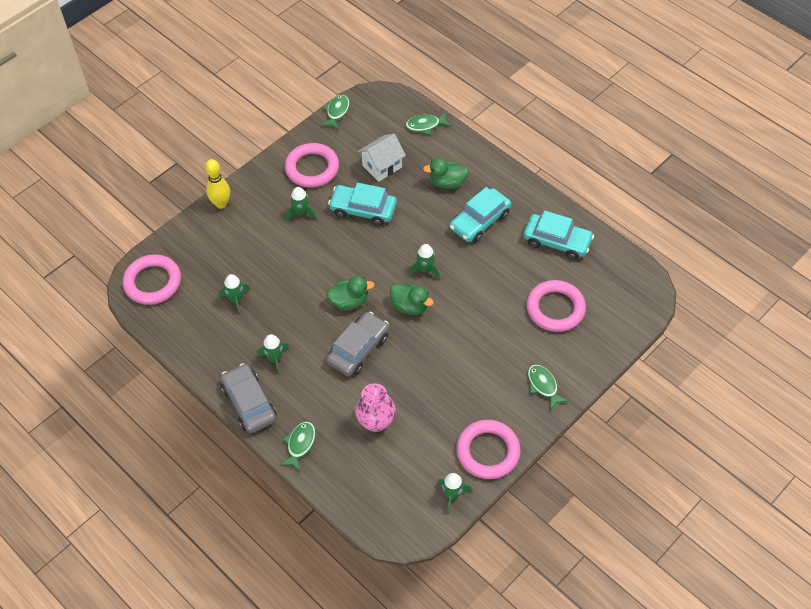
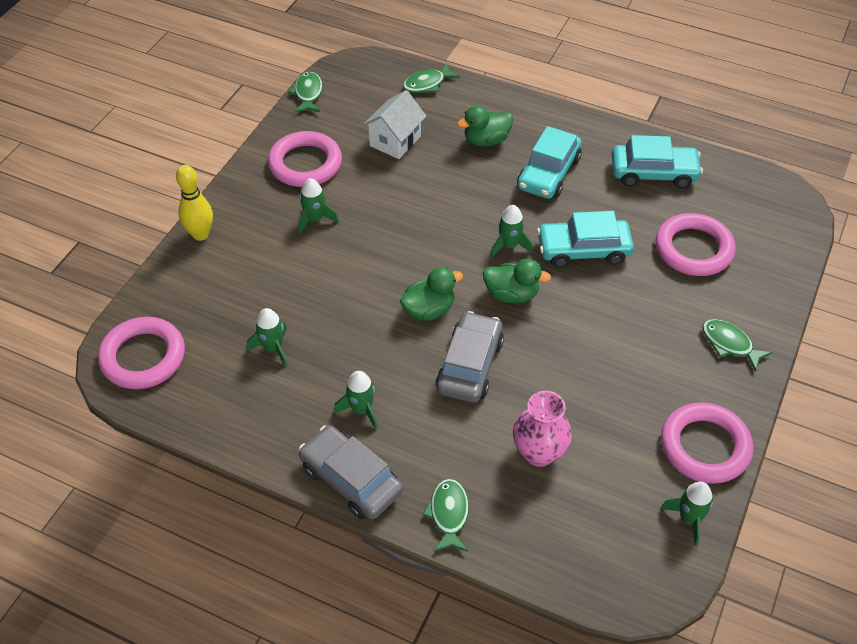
camera: 20 degrees left, 5 degrees down
(363, 210) = (394, 196): turquoise car -> turquoise car (583, 250)

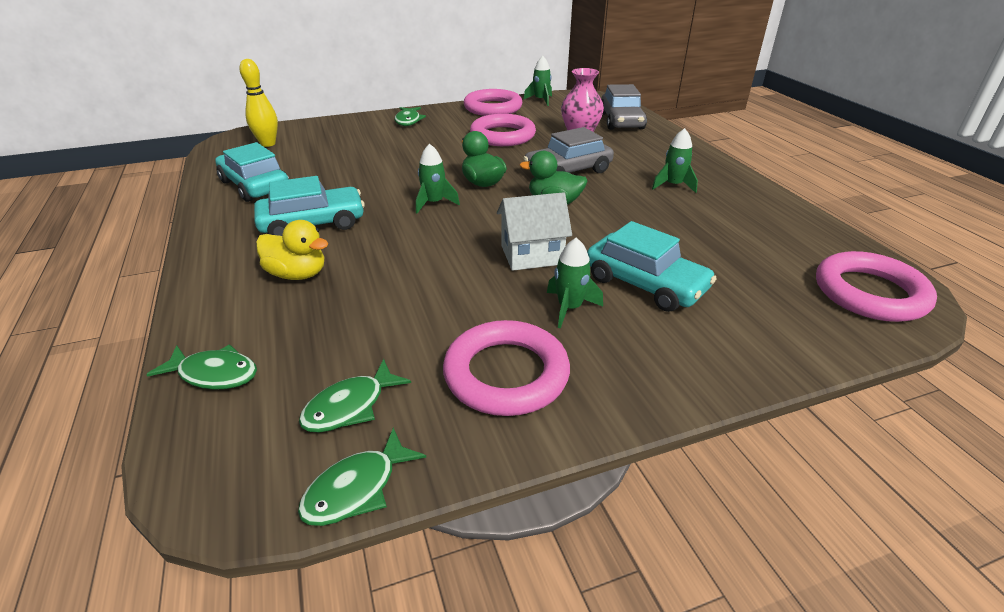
camera: 135 degrees left, 15 degrees down
(200, 234) = (730, 371): yellow bowling pin -> yellow bowling pin (268, 144)
(273, 348) = (717, 240): green rocket -> none
(351, 480) = (713, 167): grey car -> grey car (621, 121)
(395, 141) = (371, 331): white house -> white house (532, 255)
(448, 514) = (663, 139): green fish -> green fish (350, 406)
(486, 140) = (297, 274): green duck -> yellow duck
(583, 250) = (393, 178): turquoise car -> turquoise car (645, 283)
(693, 249) = (334, 149): pink ring -> pink ring (502, 136)

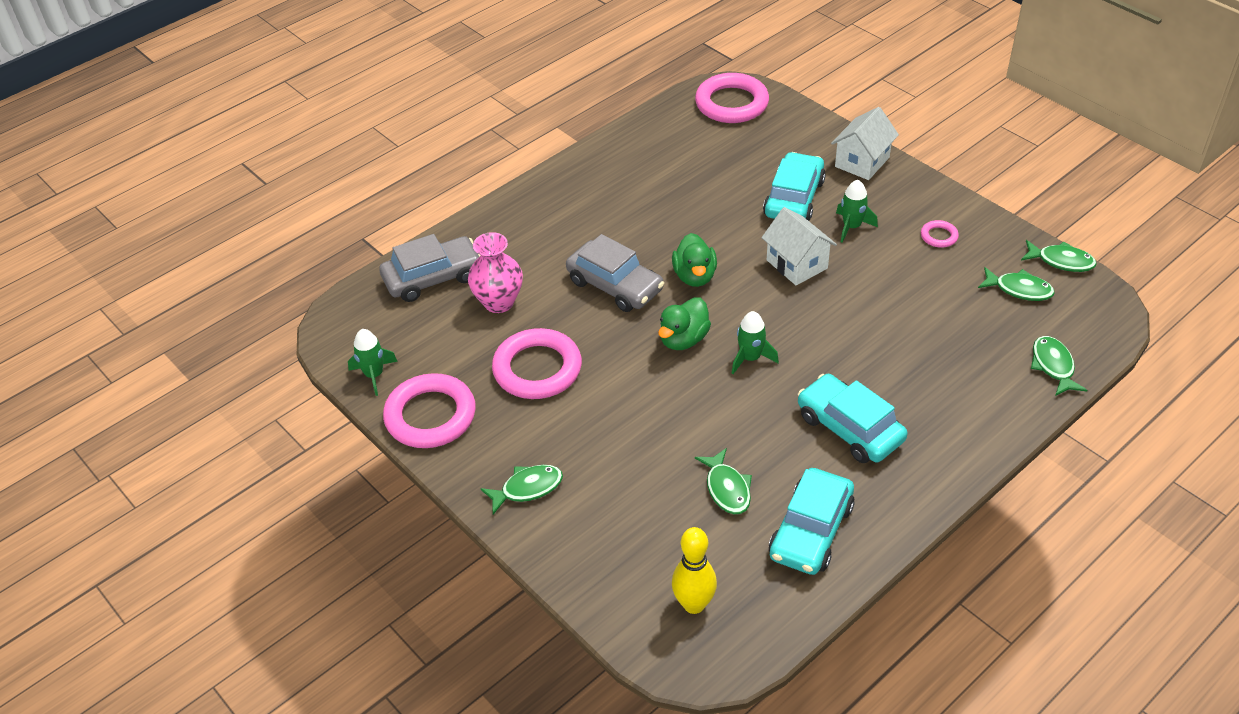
camera: 110 degrees left, 10 degrees up
(297, 274) = (928, 390): yellow duck -> none
(328, 168) = (727, 488): none -> green fish
(506, 374) = (939, 236): pink ring -> pink ring, size x0.45
(673, 185) = (608, 209): green rocket -> none
(705, 362) = (862, 162): none -> white house

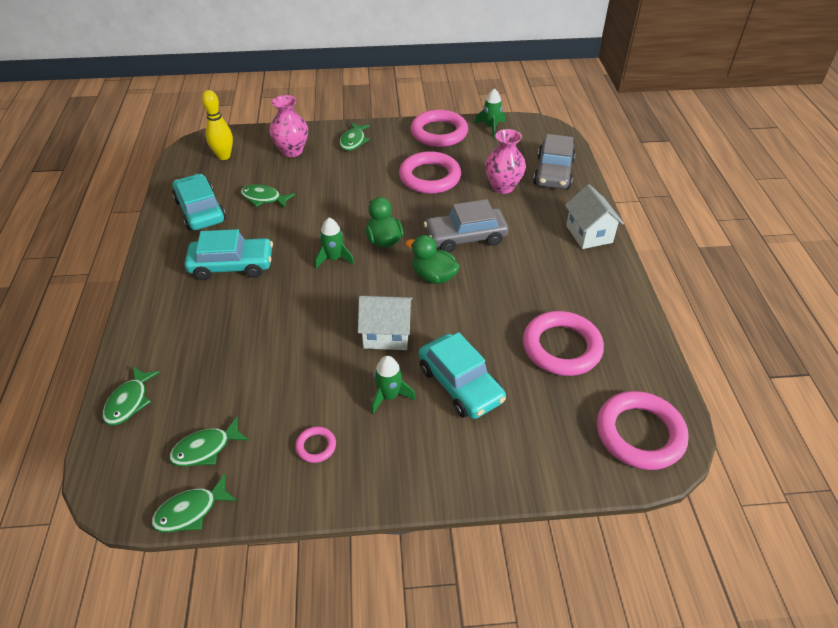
camera: 125 degrees right, 0 degrees up
(610, 537) = (292, 151): none -> pink vase
(692, 167) = (561, 347): none -> pink ring
(862, 162) = (461, 470): white house -> white house (589, 234)
(1053, 366) = (129, 402): green fish -> green fish turned 75 degrees clockwise

